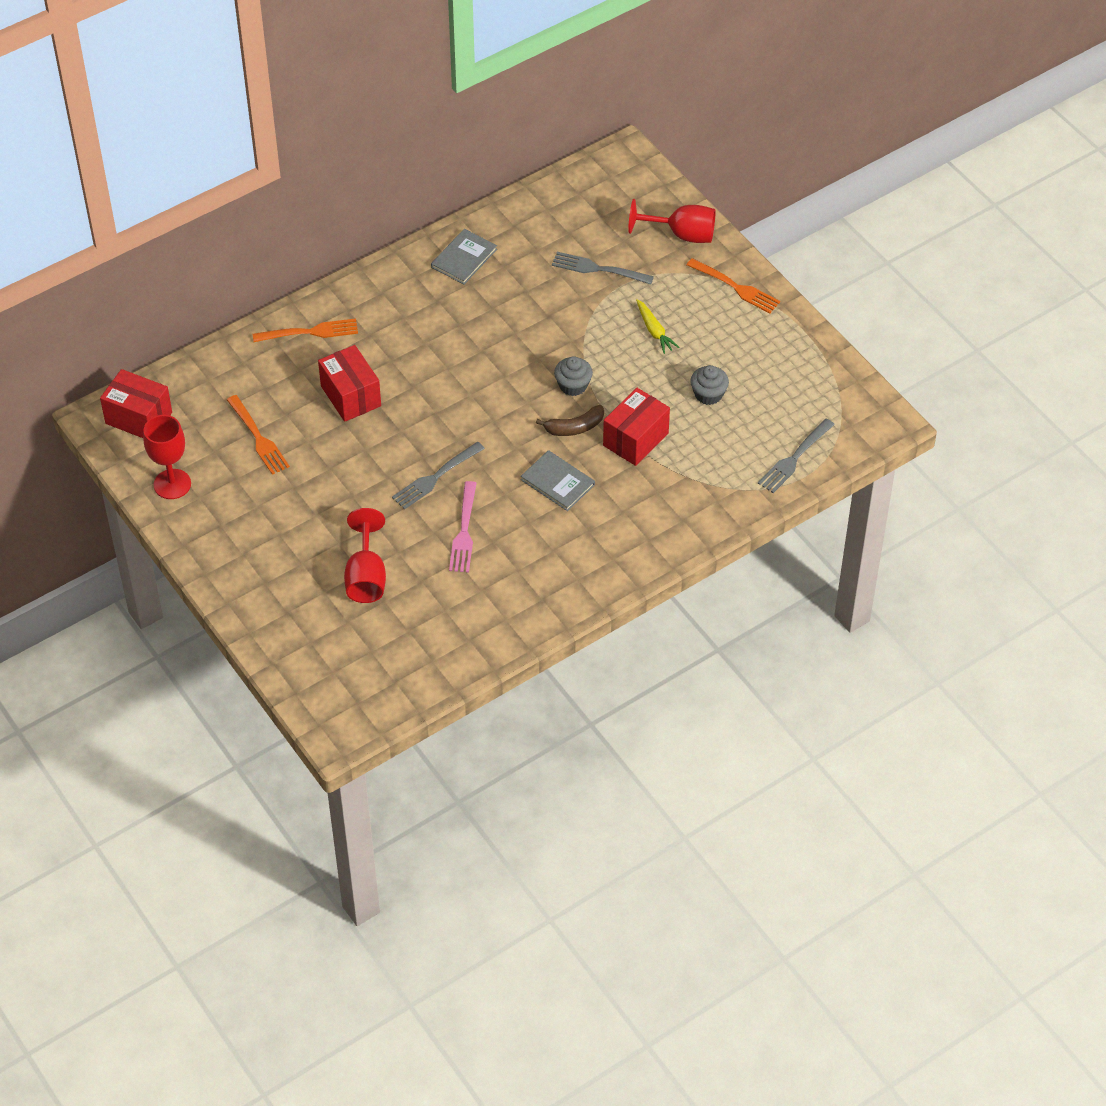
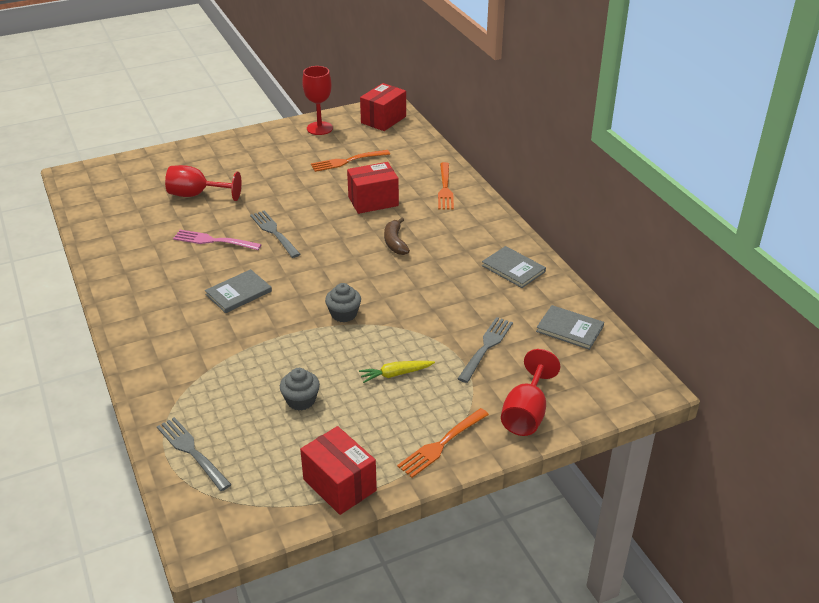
camera: 100 degrees right, 15 degrees down
(555, 210) = (569, 329): none -> grey book
(574, 427) = (295, 309): brown banana -> brown banana (395, 242)
(635, 439) = (265, 344): red box -> red box (339, 485)

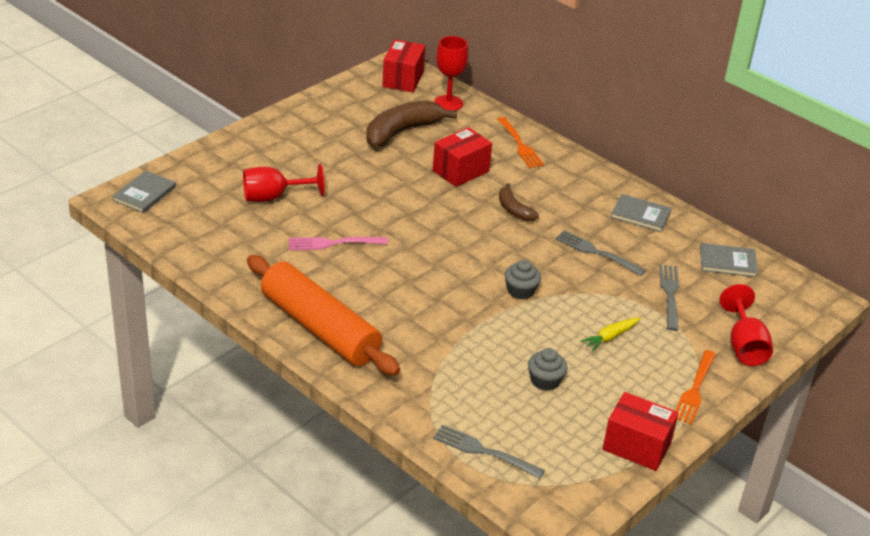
camera: 25 degrees left, 0 degrees up
(143, 308) = (320, 328): none -> orange rolling pin
(238, 293) = (403, 292): grey book -> grey book (144, 193)
(274, 233) = (388, 223): grey fork -> grey fork (597, 253)
(319, 128) = (344, 100): red goblet -> red goblet (448, 103)
(348, 161) = (402, 132): orange fork -> brown banana

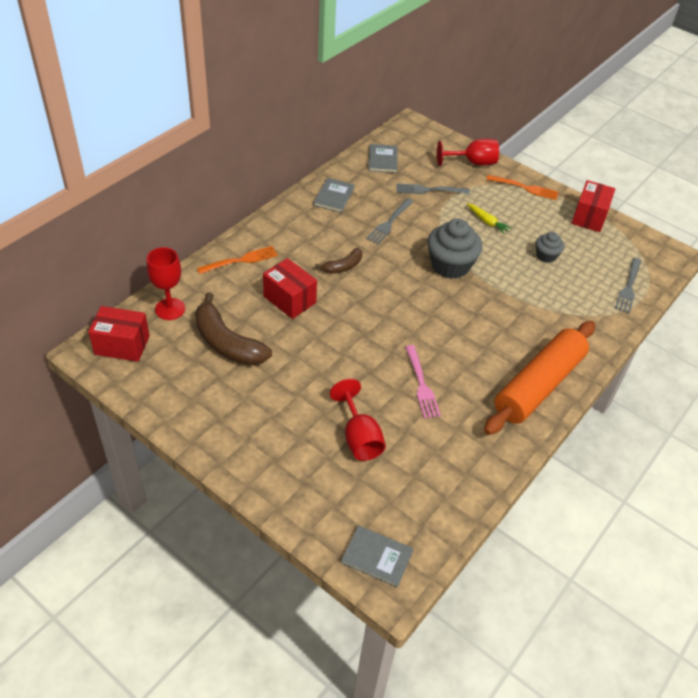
camera: 95 degrees left, 10 degrees up
(520, 291) = (450, 265): grey cupcake -> grey cupcake, size x1.87

